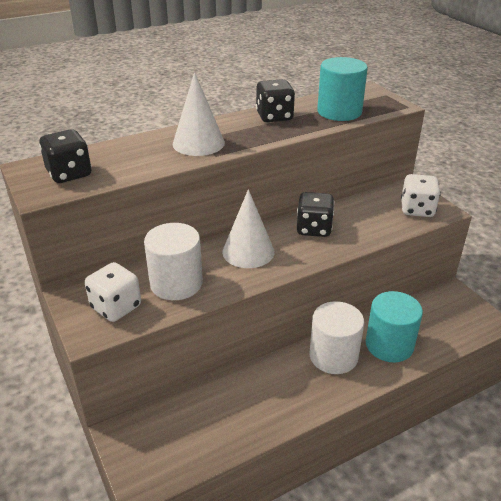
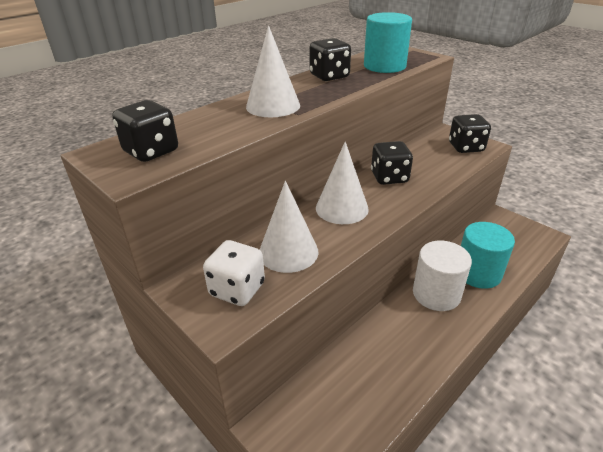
camera: 15 degrees left, 0 degrees up
(176, 283) = (288, 252): white cylinder -> white cone
(417, 210) = (465, 147): white dice -> black dice

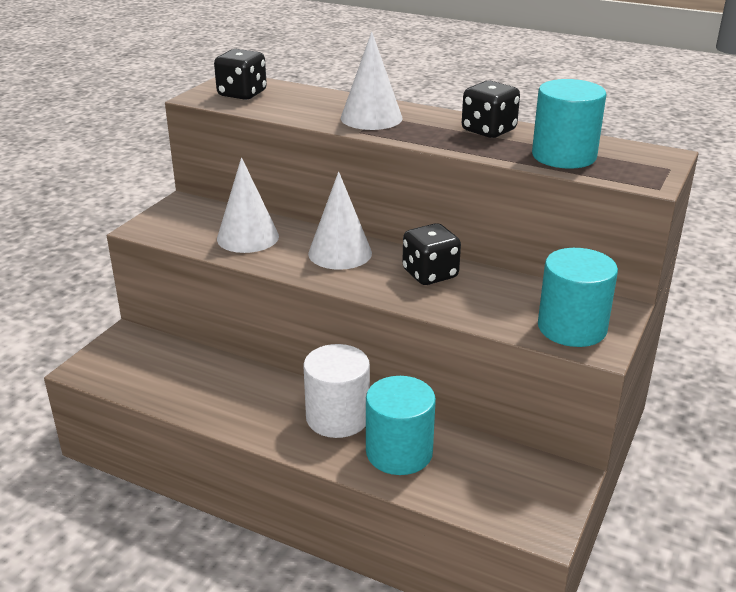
camera: 70 degrees right, 5 degrees down
(237, 289) = (186, 225): white dice -> none
(465, 147) = (572, 328): black dice -> turquoise cylinder

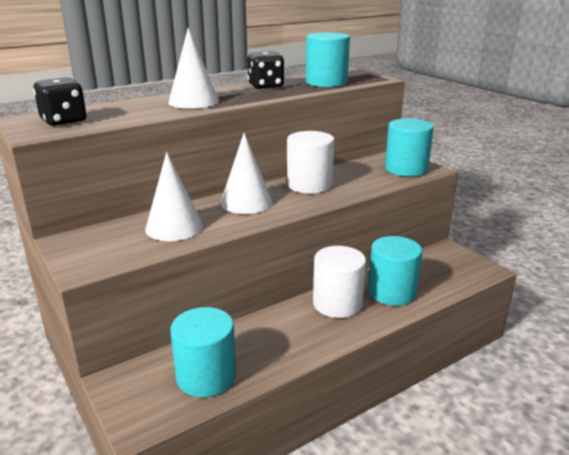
camera: 60 degrees left, 5 degrees down
(159, 378) = (206, 376): none -> turquoise cylinder
(430, 274) = (309, 185): black dice -> white cylinder

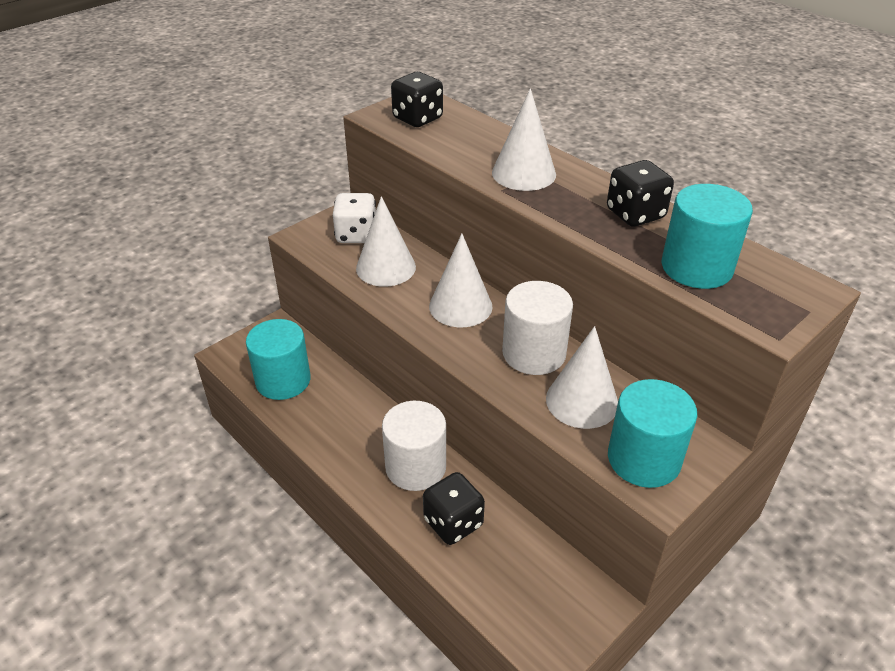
camera: 80 degrees right, 15 degrees up
(109, 238) = (356, 235): none -> white dice
(358, 177) = (582, 401): none -> white cone
(392, 292) = (453, 522): turquoise cylinder -> black dice

